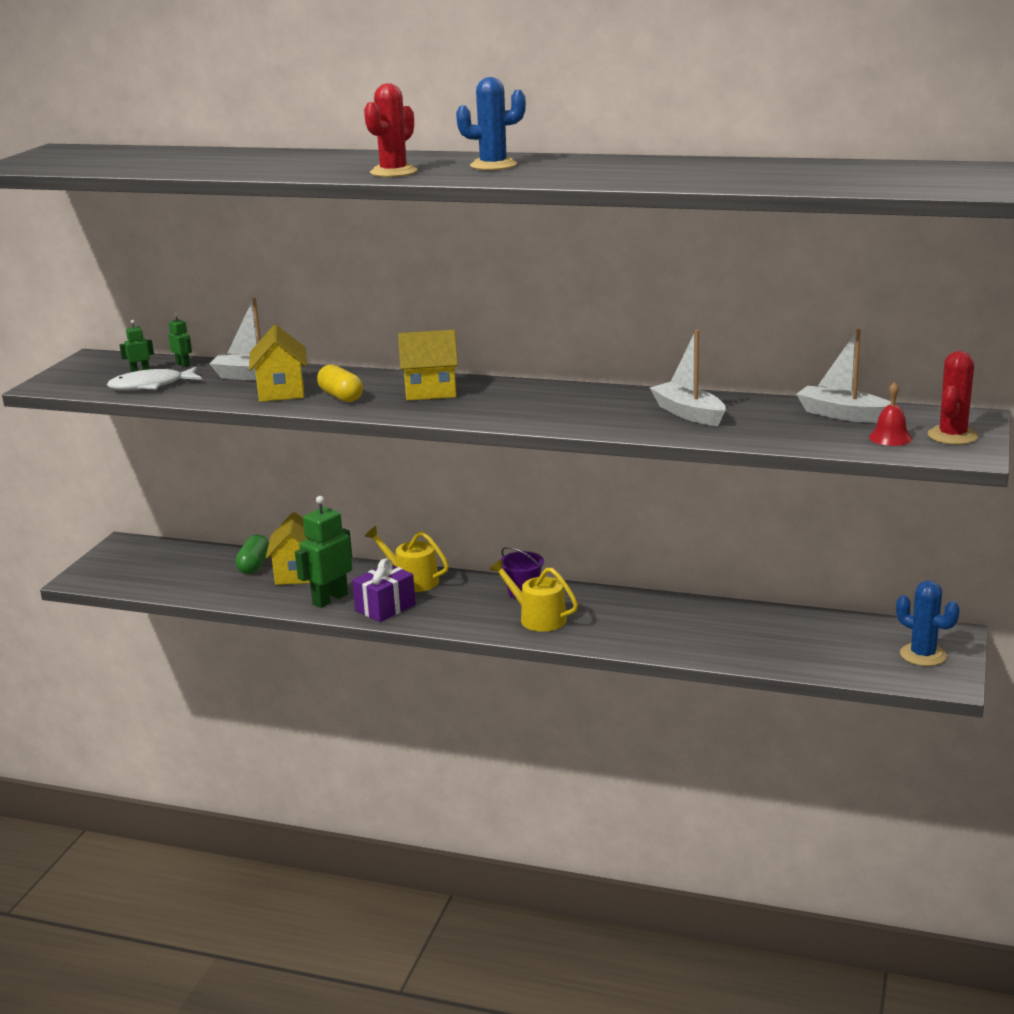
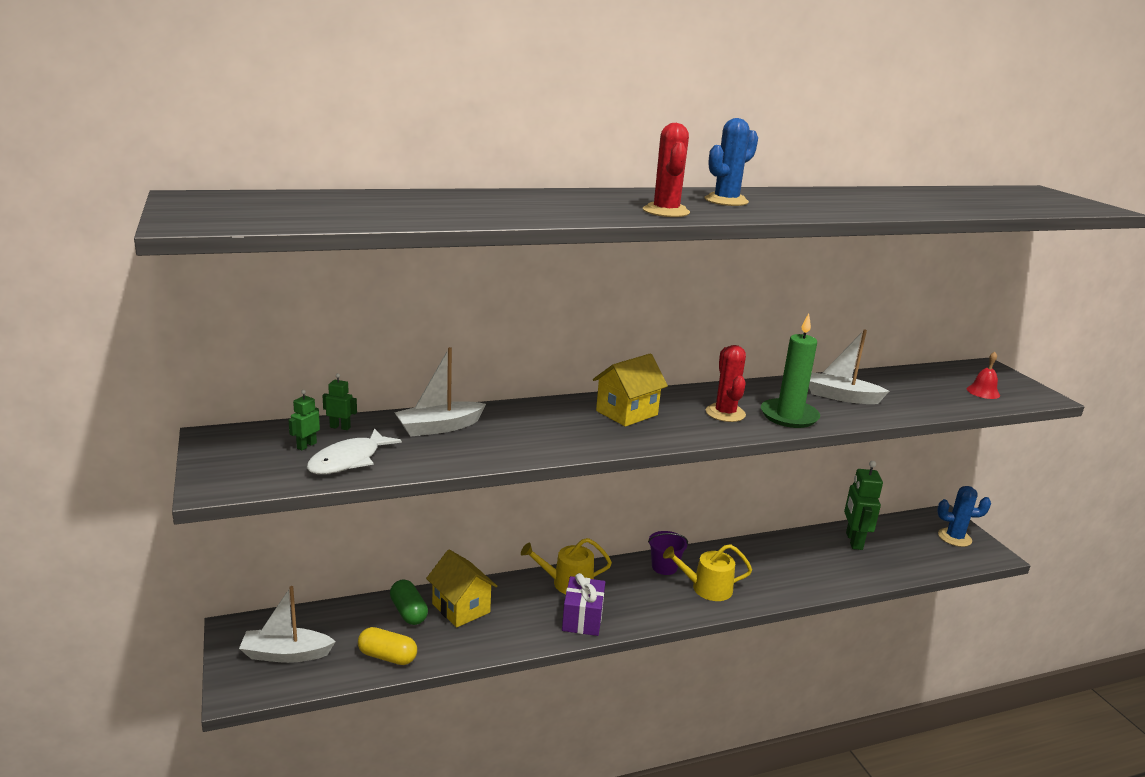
camera: 40 degrees left, 0 degrees up
(281, 391) = (497, 440): yellow house -> none
(330, 599) = (525, 626): green robot -> green robot (853, 541)
(341, 396) = (562, 434): yellow capsule -> yellow capsule (387, 656)
(587, 419) = (789, 416): none -> green candle
(843, 415) = (925, 379): white boat -> white boat (286, 654)
(952, 436) = (1008, 383): red cactus -> red cactus (725, 413)

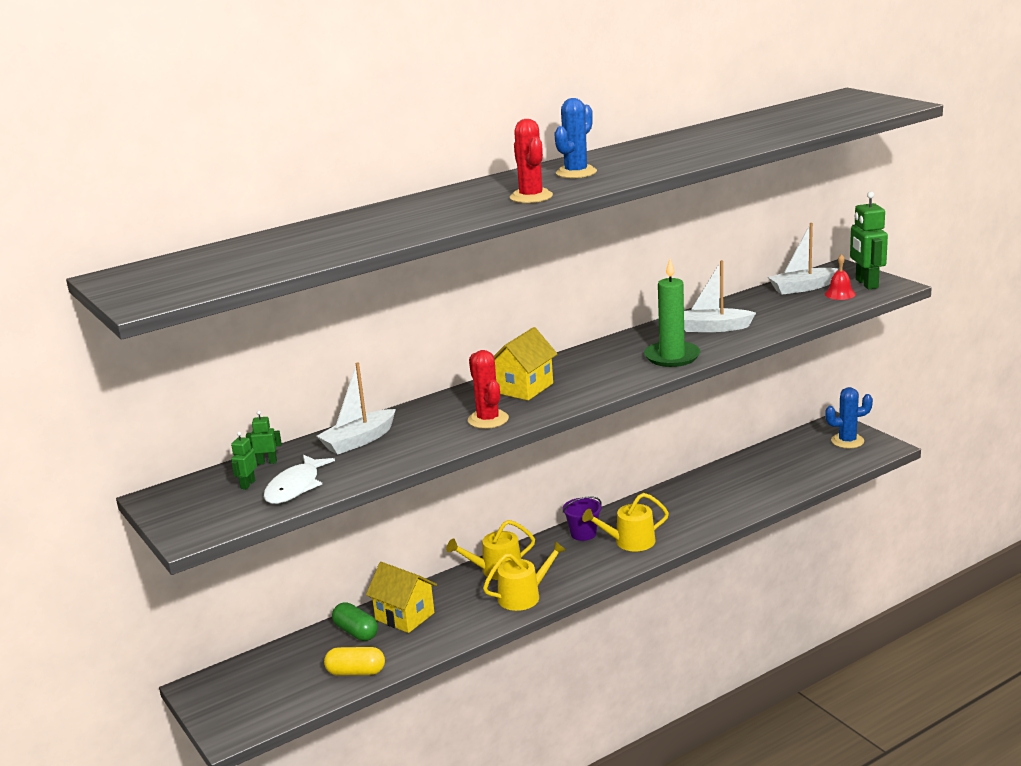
camera: 10 degrees left, 0 degrees up
(286, 654) = (258, 694): white boat -> white boat (802, 288)
(582, 619) = (524, 596): purple gift -> yellow watering can
(725, 413) = (613, 367): red cactus -> red cactus (488, 420)
(853, 541) = (754, 467): green robot -> green robot (866, 284)

